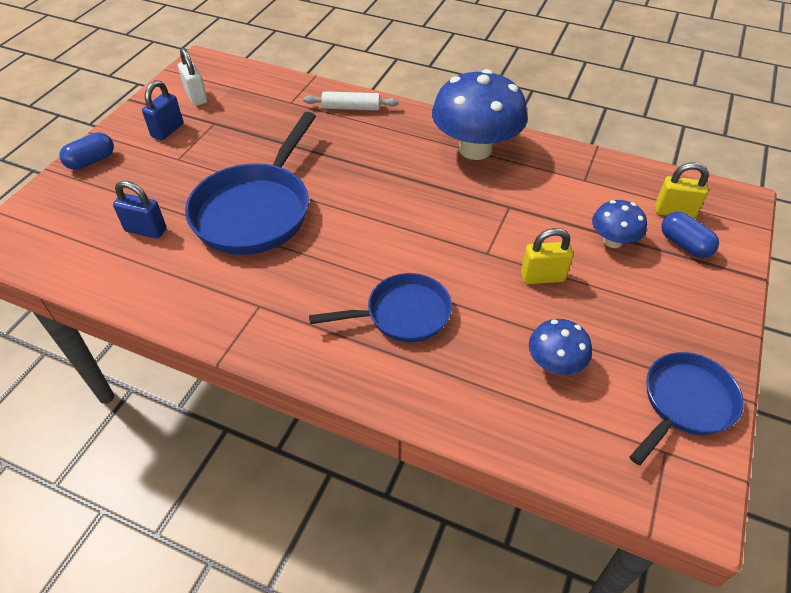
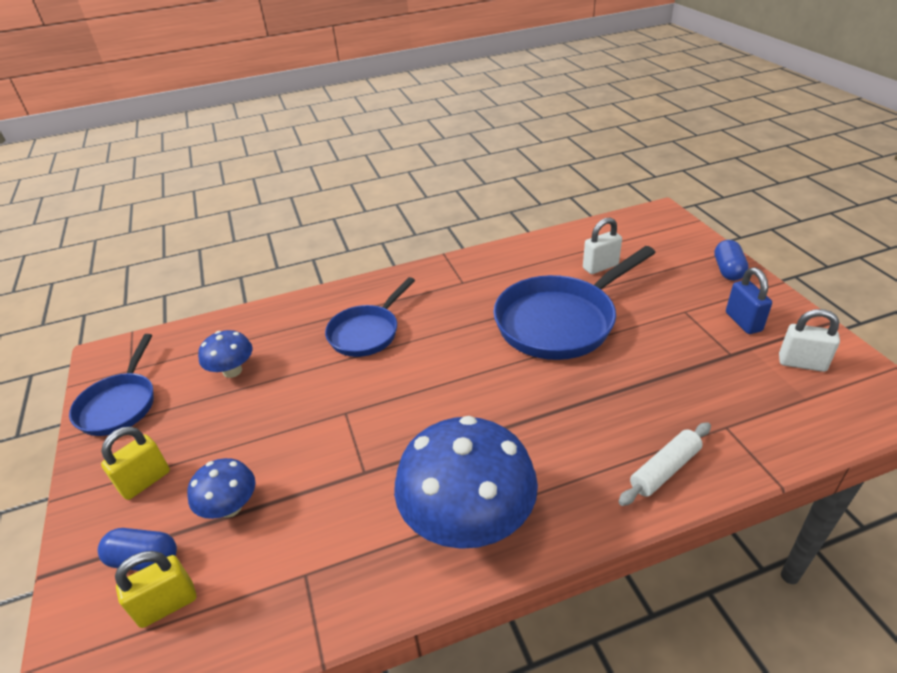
camera: 140 degrees right, 10 degrees down
(146, 230) = (600, 267): blue padlock -> white padlock
(256, 210) = (561, 321): blue pan -> blue pan turned 105 degrees counterclockwise
(542, 277) = (281, 424): yellow padlock -> yellow padlock (145, 481)

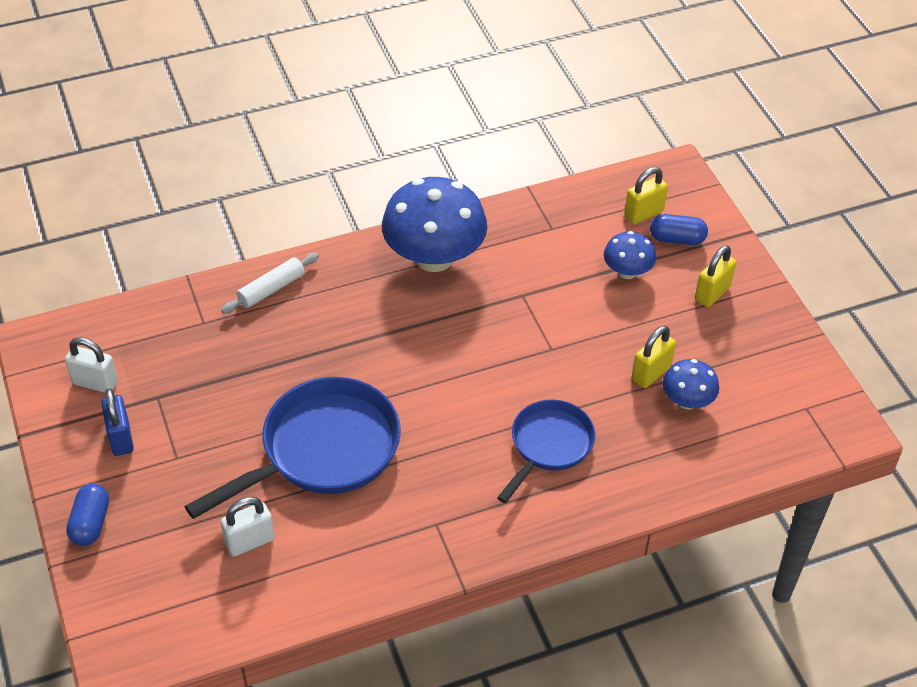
camera: 175 degrees right, 10 degrees up
(120, 404) = (787, 366): blue pan -> none
(254, 393) = (651, 373): none -> yellow padlock

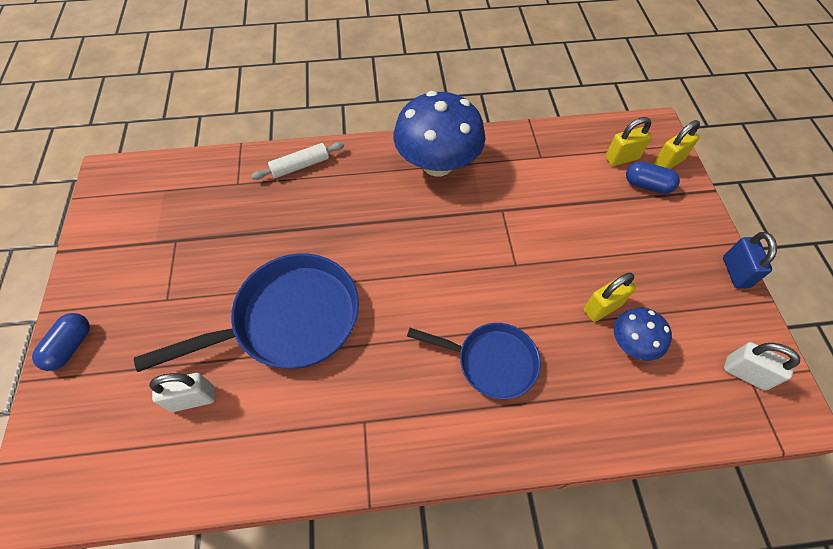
camera: 15 degrees right, 10 degrees up
(95, 383) = (134, 218): white padlock -> white padlock (745, 373)
(121, 438) = (131, 271): blue padlock -> blue padlock (735, 272)
(548, 446) = (491, 362): blue pan -> blue pan turned 60 degrees clockwise
(627, 272) = (598, 206): blue mushroom -> none
(712, 293) = (672, 240): yellow padlock -> yellow padlock (668, 162)

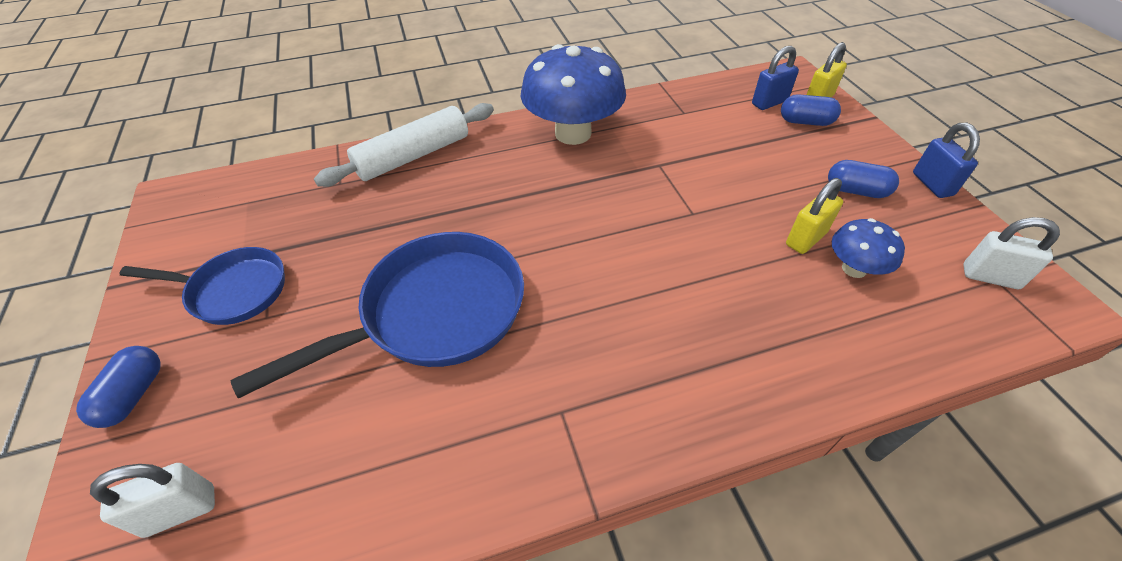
camera: 10 degrees left, 10 degrees down
(193, 398) = (320, 427): white padlock -> white padlock (180, 511)
(300, 166) = (413, 156): white rolling pin -> white rolling pin, size x1.67
(491, 362) = (699, 315): blue pan -> blue pan (233, 291)
(622, 158) = (769, 102): yellow padlock -> blue padlock
(664, 267) = (856, 191): none -> blue capsule

